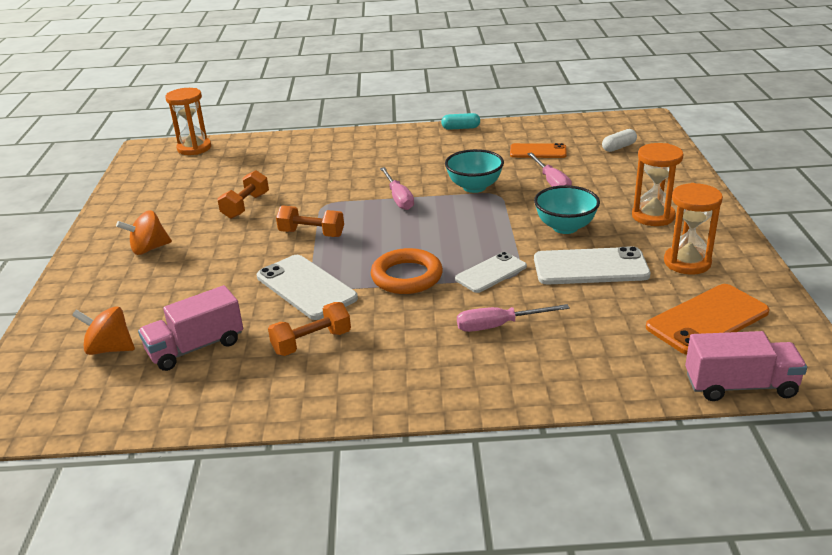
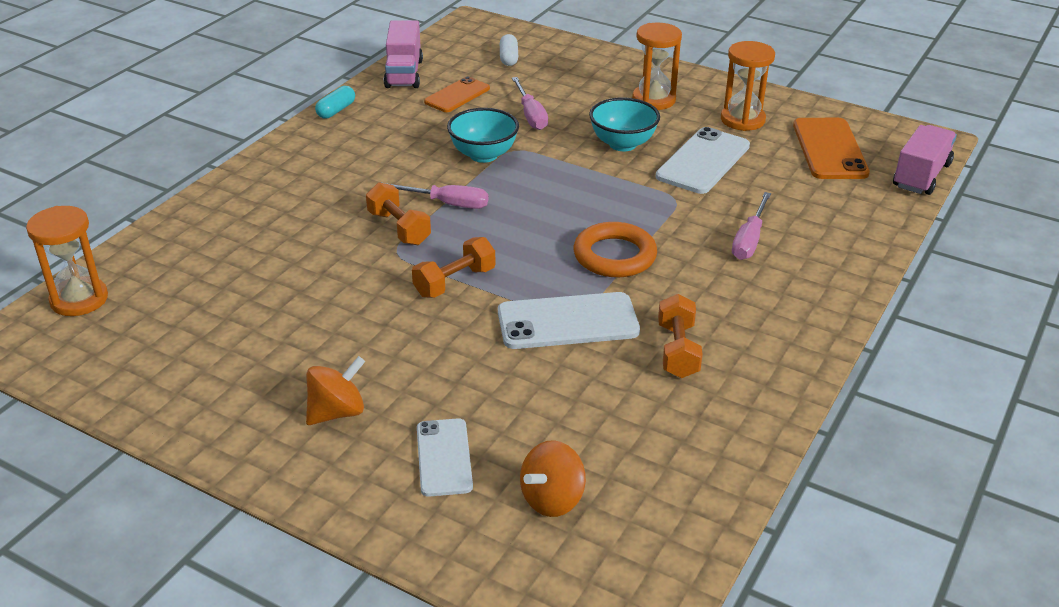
camera: 60 degrees left, 5 degrees up
(149, 249) = (337, 412): orange spinning top -> orange spinning top turned 135 degrees counterclockwise
(196, 347) = (613, 431): pink truck -> pink truck (404, 74)
(245, 206) = (322, 307): orange dumbbell -> orange dumbbell (399, 228)
(491, 273) = (659, 210): white phone -> white phone (444, 457)
(552, 182) = (530, 115): pink screwdriver -> pink screwdriver turned 60 degrees clockwise

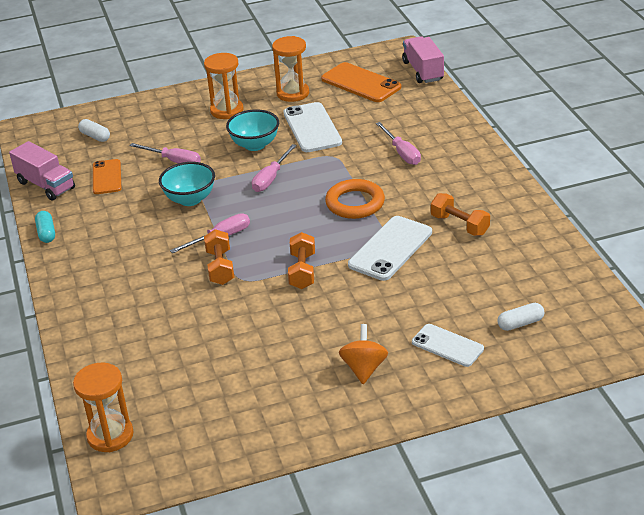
camera: 45 degrees left, 0 degrees up
(399, 228) = (220, 267): orange dumbbell -> orange dumbbell turned 75 degrees clockwise
(552, 499) = (520, 323): orange spinning top -> white capsule
(582, 182) = (271, 178): none -> pink screwdriver

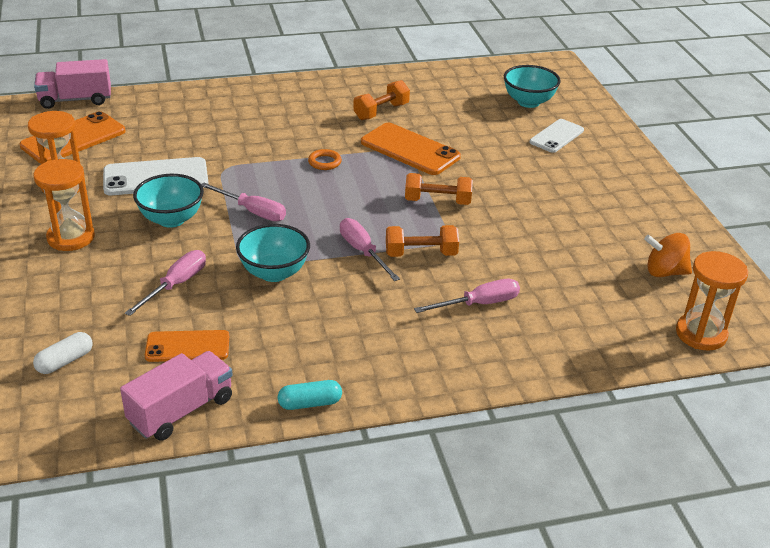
camera: 90 degrees left, 0 degrees up
(355, 203) = (324, 162): orange ring -> orange ring, size x0.51
(364, 368) = (588, 178): orange spinning top -> orange spinning top (664, 272)
(390, 248) = (410, 150): white phone -> orange phone
(402, 153) = (240, 128): pink screwdriver -> pink screwdriver (479, 304)
(520, 323) = (528, 102): white capsule -> turquoise bowl

